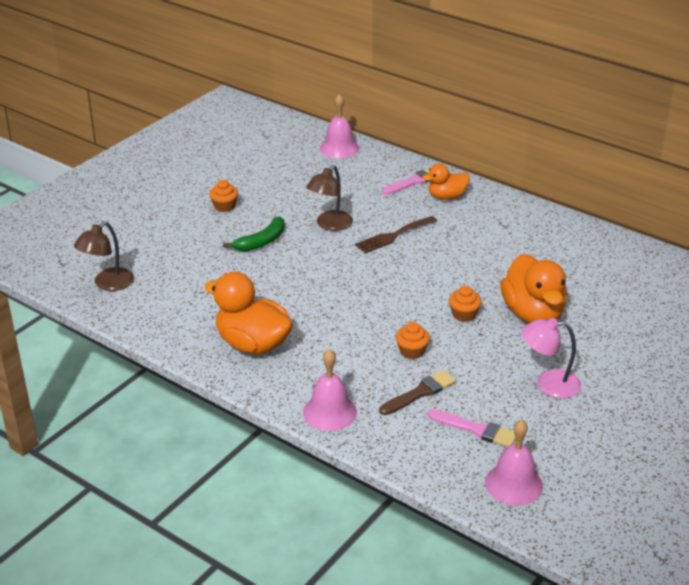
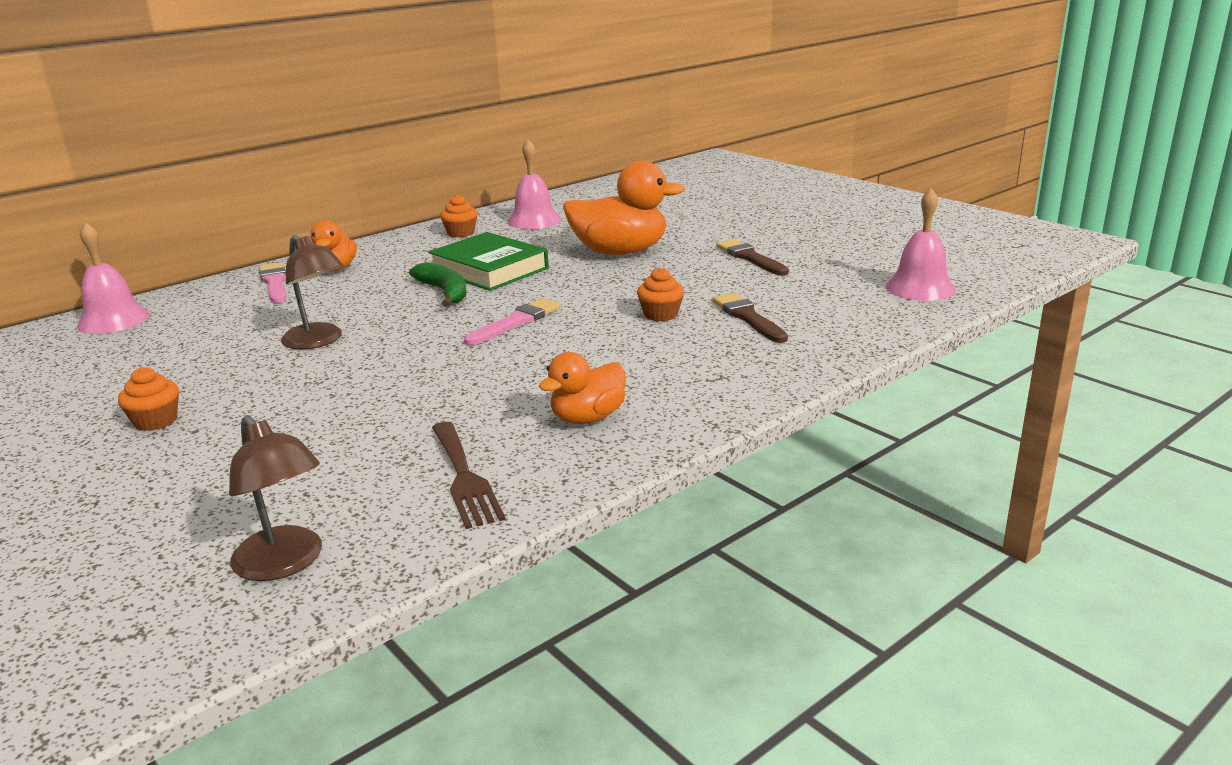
camera: 75 degrees left, 10 degrees down
(253, 344) = (588, 418): orange duck -> orange duck, size x0.59
(261, 242) = (306, 395): green banana -> green banana (445, 292)
(329, 412) = (773, 372): pink bell -> pink bell (534, 220)
(393, 236) = (392, 304): brown fork -> brown fork (464, 477)
(464, 314) = (600, 282): orange cupcake -> orange cupcake (461, 233)
(471, 260) = (489, 269): none -> green book
(476, 429) = (824, 296): pink brush -> pink brush (516, 322)
(548, 383) = (750, 258): pink lamp -> brown brush

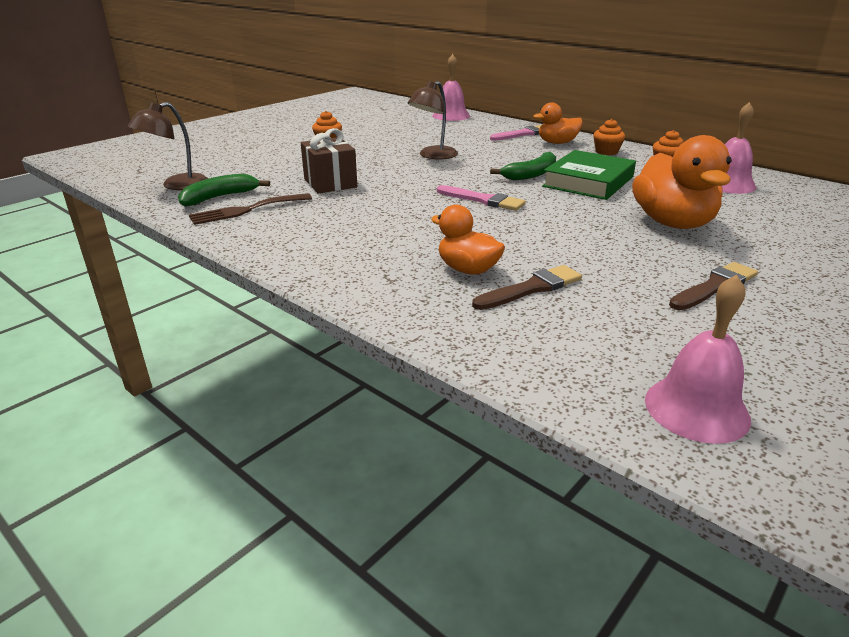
camera: 80 degrees right, 5 degrees up
(384, 414) = (330, 183): none -> brown gift
(388, 508) = (219, 197): none -> green banana
(588, 418) = (318, 235): orange duck -> orange duck (467, 269)
(660, 315) = (520, 249): orange cupcake -> orange cupcake (606, 152)

